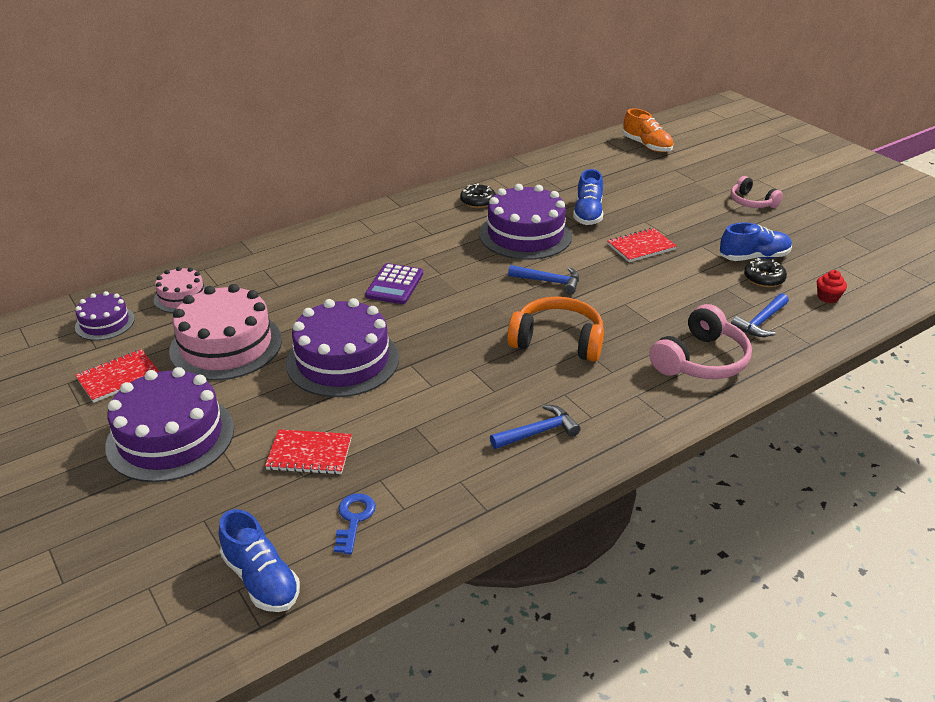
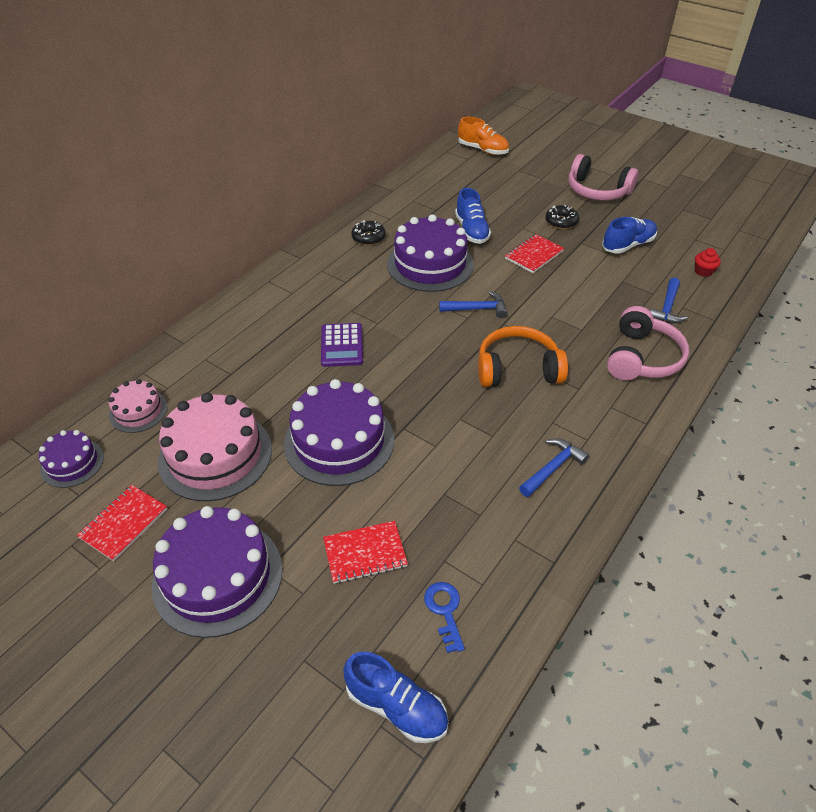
camera: 20 degrees left, 10 degrees up
(752, 202) = (597, 191): pink headphones -> pink headphones, size x1.59
(764, 278) = (646, 264): black donut -> black donut (561, 222)

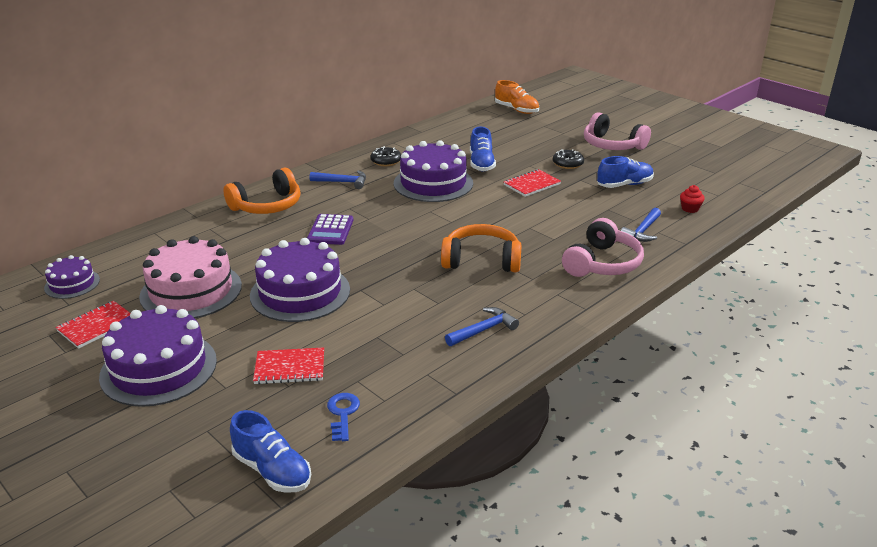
camera: 10 degrees right, 15 degrees down
(138, 411) = (140, 256): pink cake -> none
(259, 317) = (267, 205): none -> orange headphones
(477, 309) = (462, 217): blue hammer -> blue hammer (342, 182)

